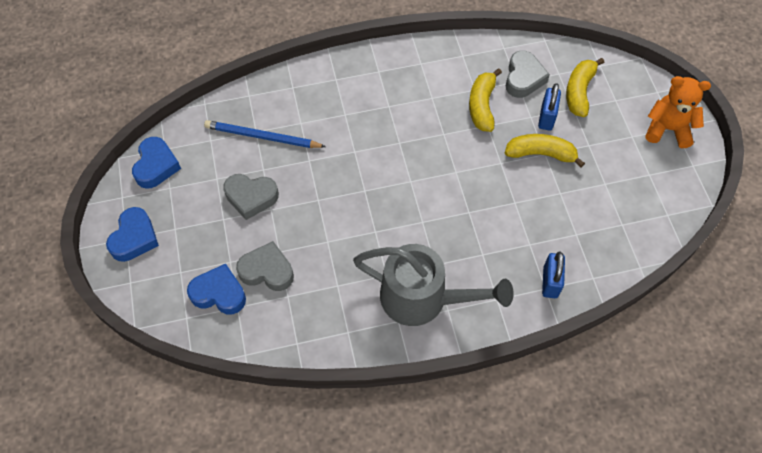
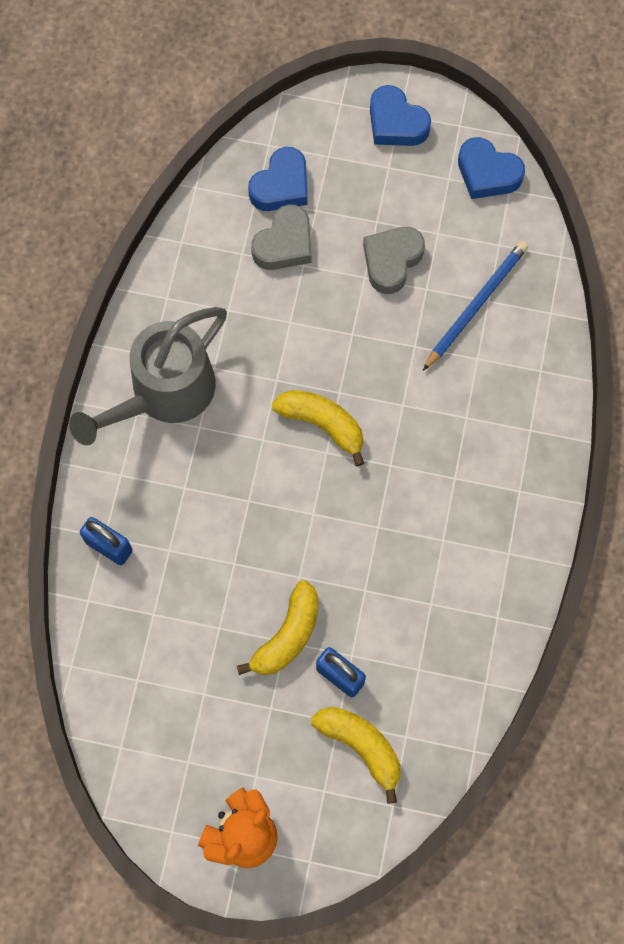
camera: 115 degrees right, 10 degrees up
(482, 106) = (399, 600): yellow banana -> yellow banana (322, 425)
(523, 78) = (419, 681): grey heart -> none

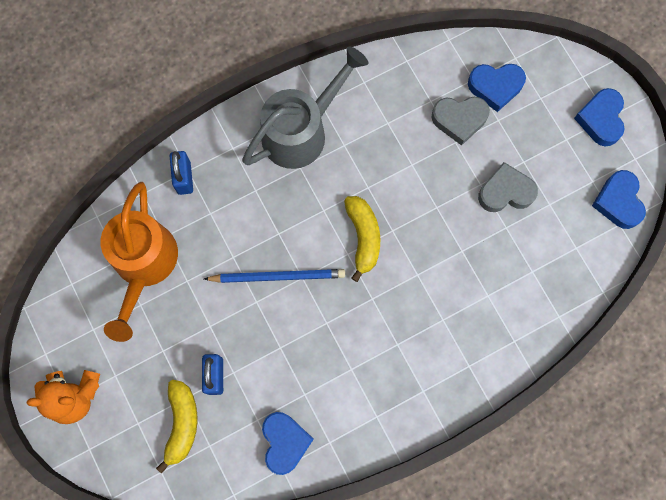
camera: 50 degrees right, 5 degrees up
(163, 394) = (302, 130): grey watering can -> grey watering can turned 135 degrees clockwise
(166, 659) = (144, 266): none -> orange watering can
(287, 635) = (214, 324): yellow banana -> none
(462, 660) = (285, 442): none -> blue heart
(476, 305) = (522, 266): blue pencil -> blue pencil (278, 276)

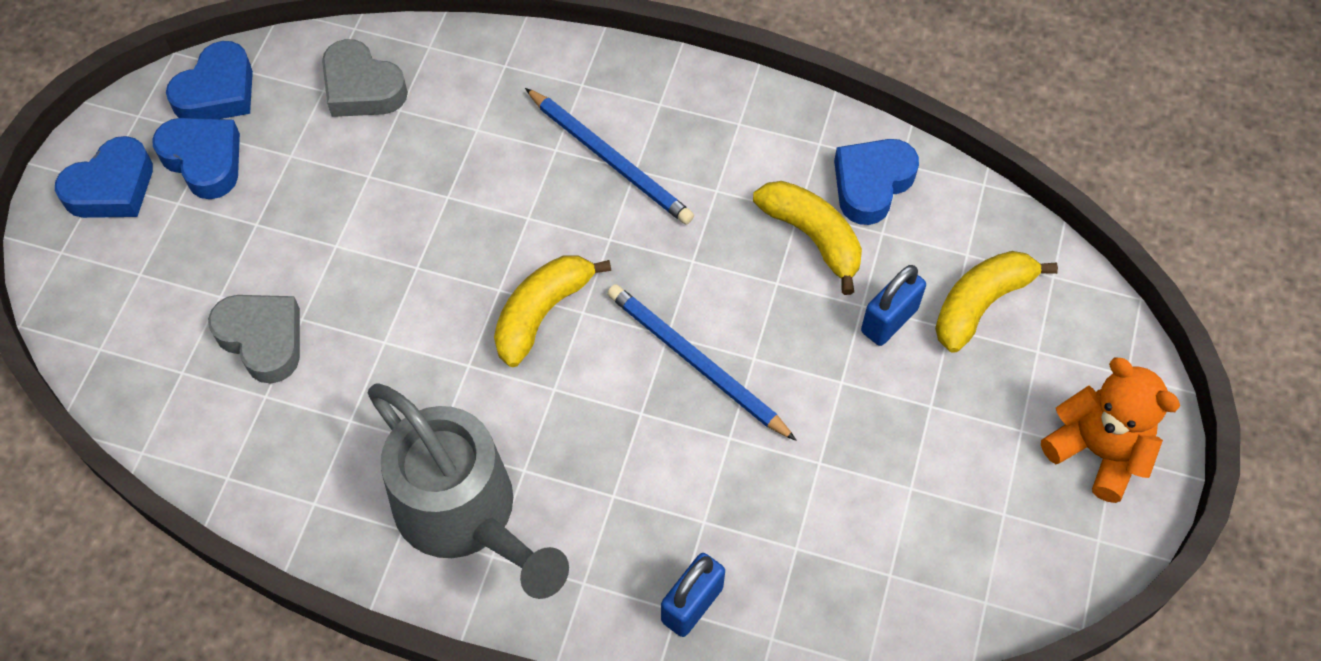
camera: 135 degrees left, 15 degrees down
(144, 266) = (861, 534): orange watering can -> none
(285, 386) = (812, 237): none -> yellow banana
(302, 130) = (467, 516): grey watering can -> grey watering can turned 135 degrees counterclockwise
(413, 338) = (610, 159): none -> blue pencil
(495, 87) = (170, 337): blue heart -> blue heart (204, 160)
(505, 192) = (319, 211): grey heart -> grey heart (362, 88)

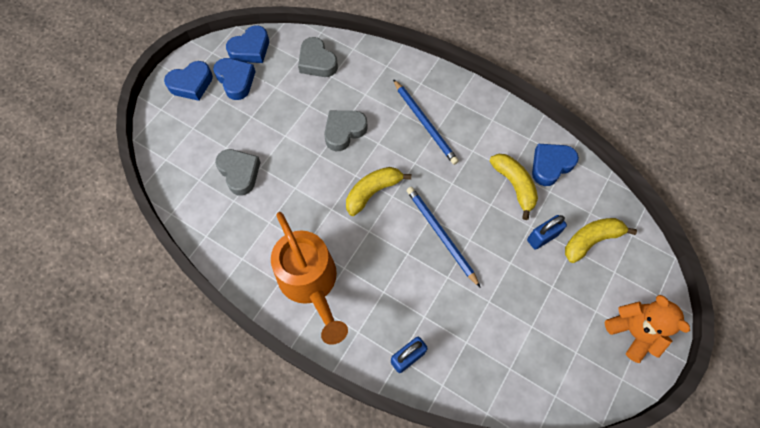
camera: 15 degrees right, 5 degrees up
(454, 211) = (344, 131): none -> grey heart
(467, 516) = (311, 284): grey watering can -> orange watering can

